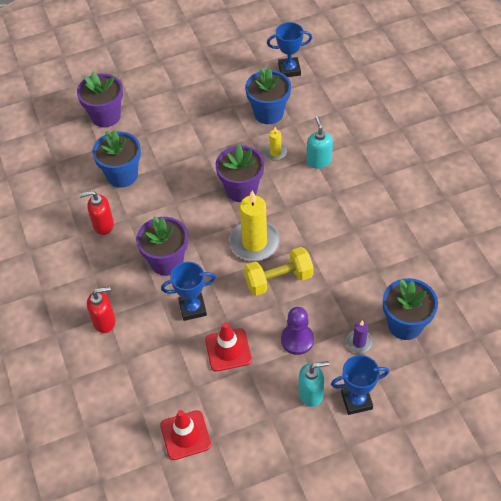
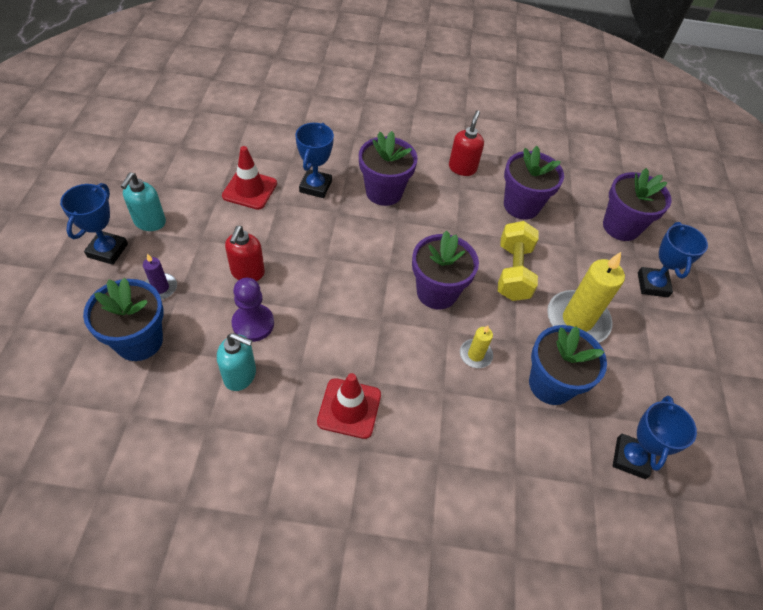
camera: 110 degrees right, 0 degrees up
(104, 321) = (351, 130): red soap dispenser -> red soap dispenser (247, 272)
(122, 175) = (521, 205): blue flower pot -> purple flower pot
(152, 88) = (652, 285): none -> blue trophy
(185, 435) = (199, 131): red traffic cone -> red traffic cone (349, 408)
(254, 242) = (355, 267): yellow candle -> yellow candle (577, 320)
(278, 280) = (292, 263): yellow dumbbell -> yellow dumbbell (513, 272)
(297, 340) = (212, 241): purple pawn -> purple pawn (253, 324)
(318, 161) = (433, 395): turquoise soap dispenser -> turquoise soap dispenser (240, 375)

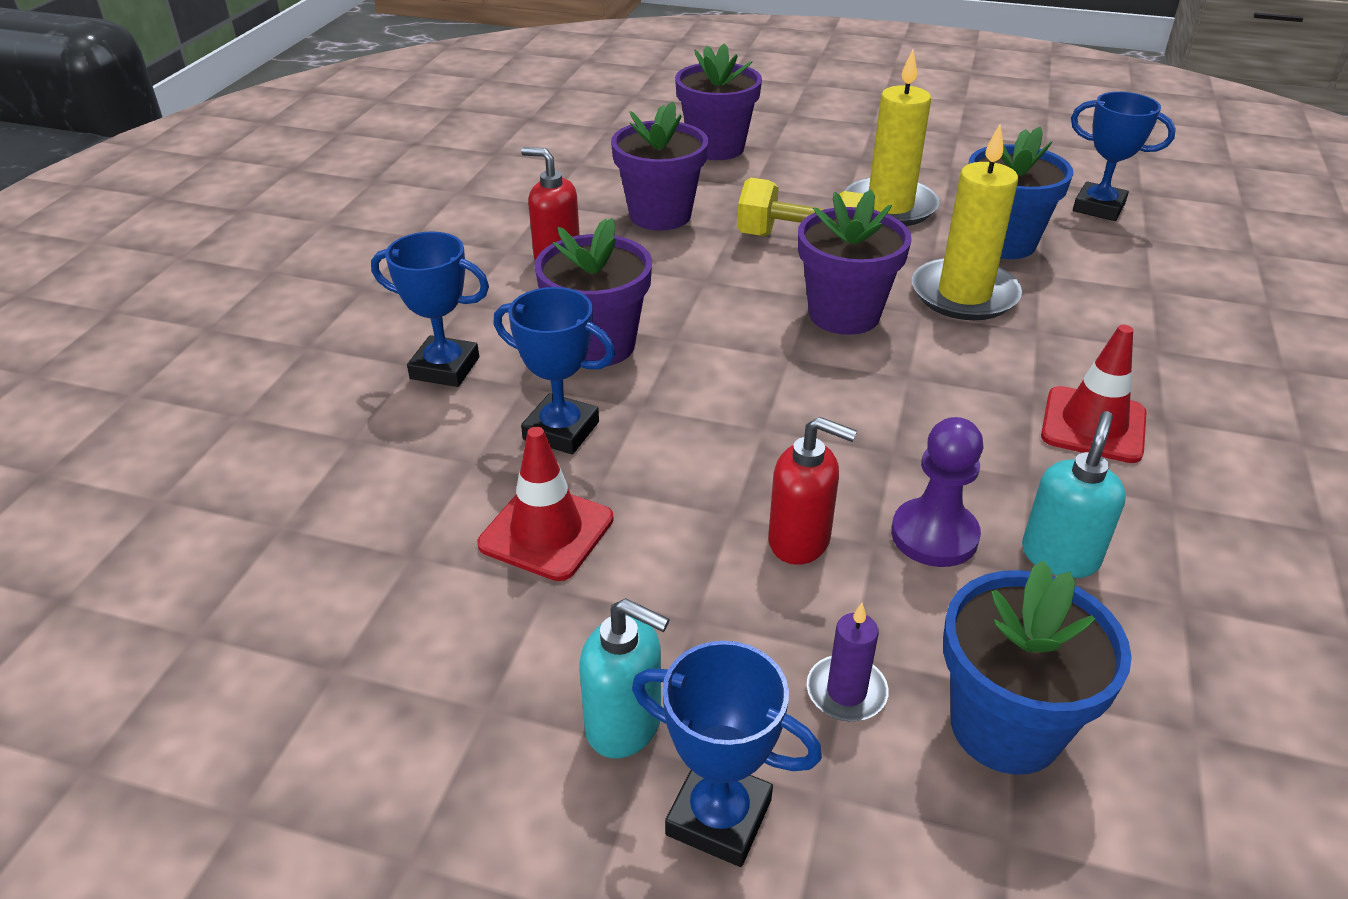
camera: 75 degrees left, 15 degrees down
(475, 355) = (964, 294): yellow candle -> yellow candle, size x2.03
(652, 285) = (824, 146): blue trophy -> blue trophy (445, 368)

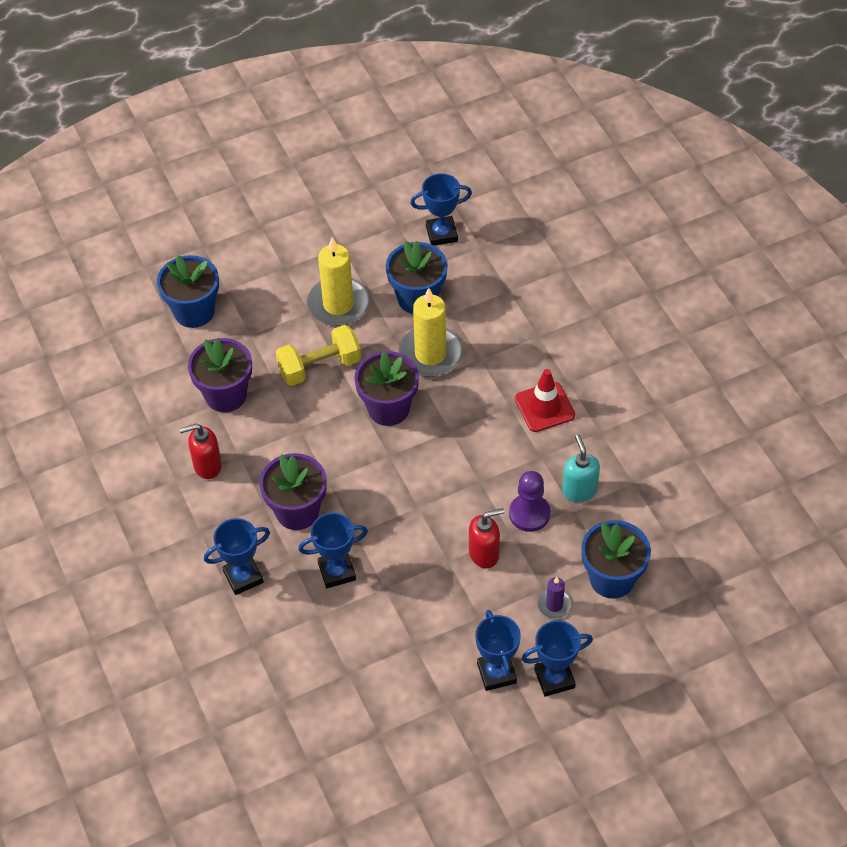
camera: 40 degrees left, 15 degrees up
(546, 532) = (387, 623): red traffic cone -> none
(625, 724) = (496, 673): turquoise soap dispenser -> blue trophy
(716, 148) = (194, 312): purple flower pot -> blue flower pot

